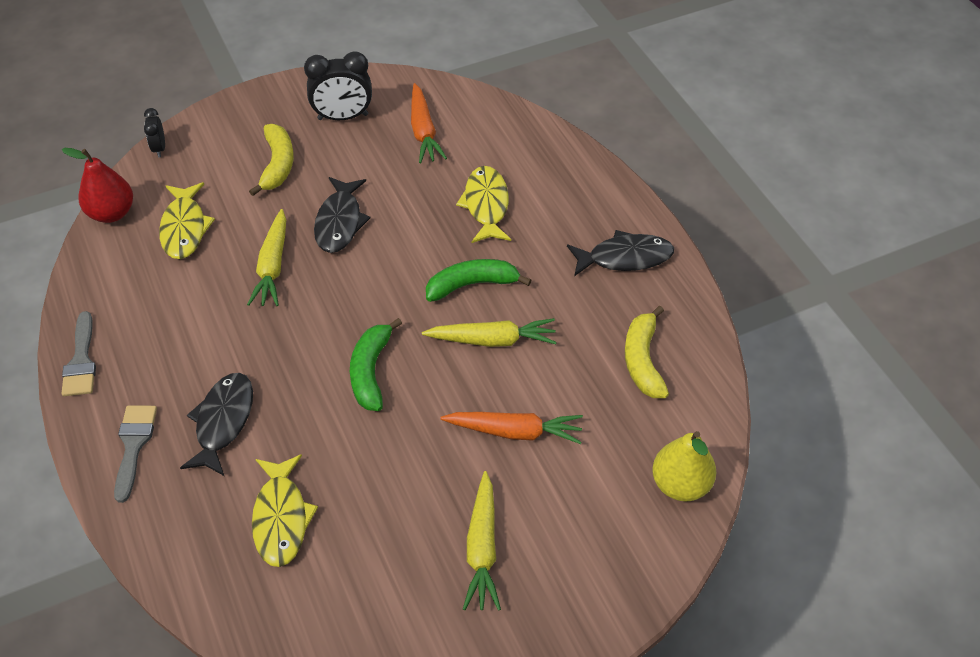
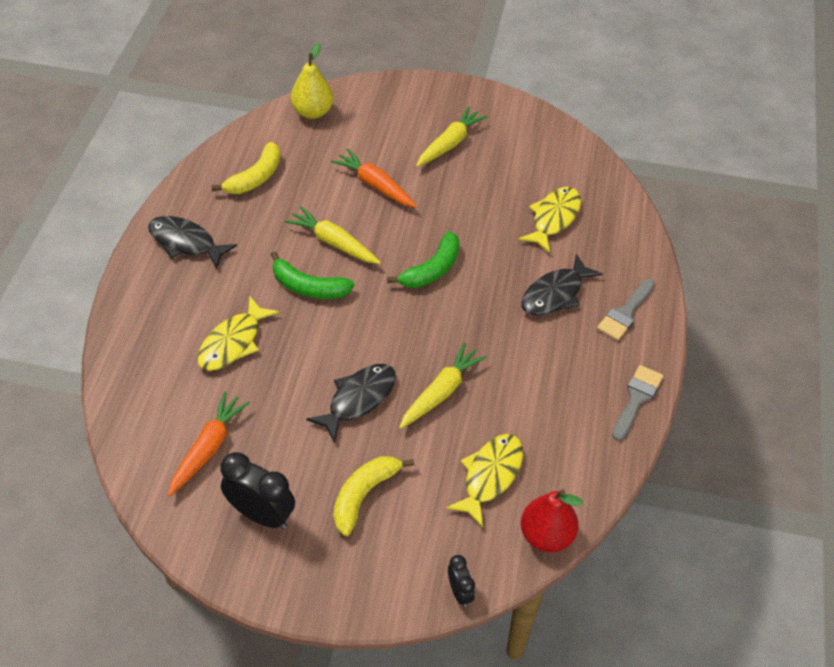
camera: 145 degrees left, 0 degrees up
(159, 148) = (460, 592): black clock -> black clock turned 45 degrees counterclockwise

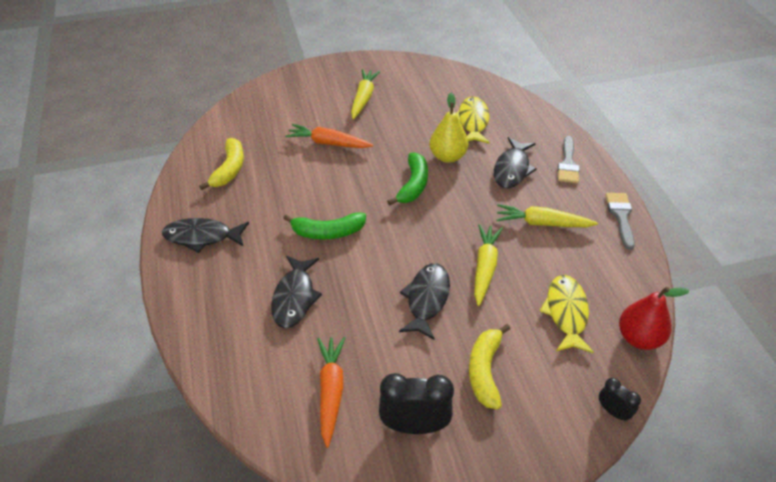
camera: 25 degrees left, 5 degrees down
(233, 342) = (294, 298): yellow fish -> black fish
(313, 112) = (244, 110): yellow pear -> yellow pear (447, 156)
(334, 243) = (325, 193): yellow carrot -> yellow carrot (542, 223)

